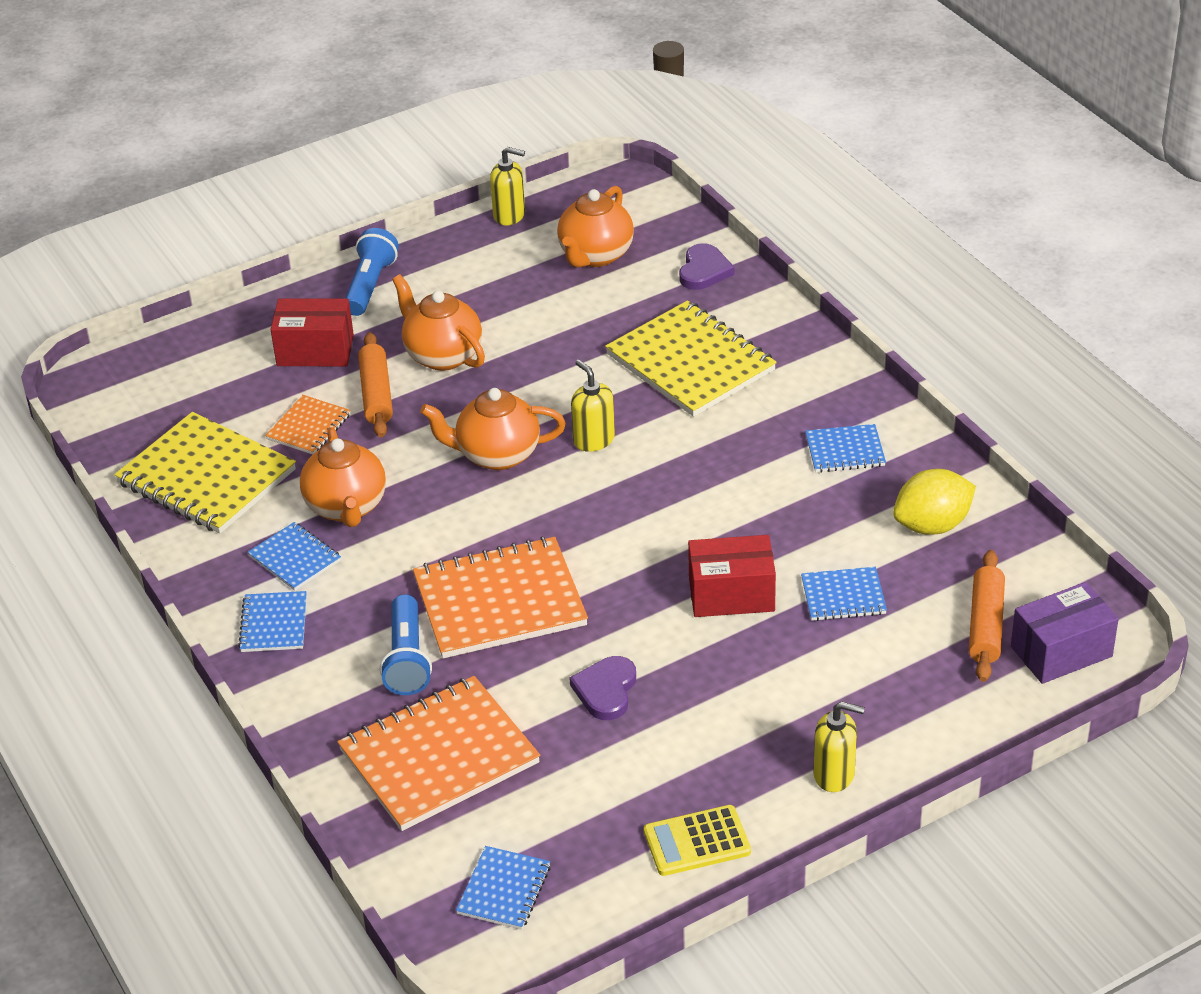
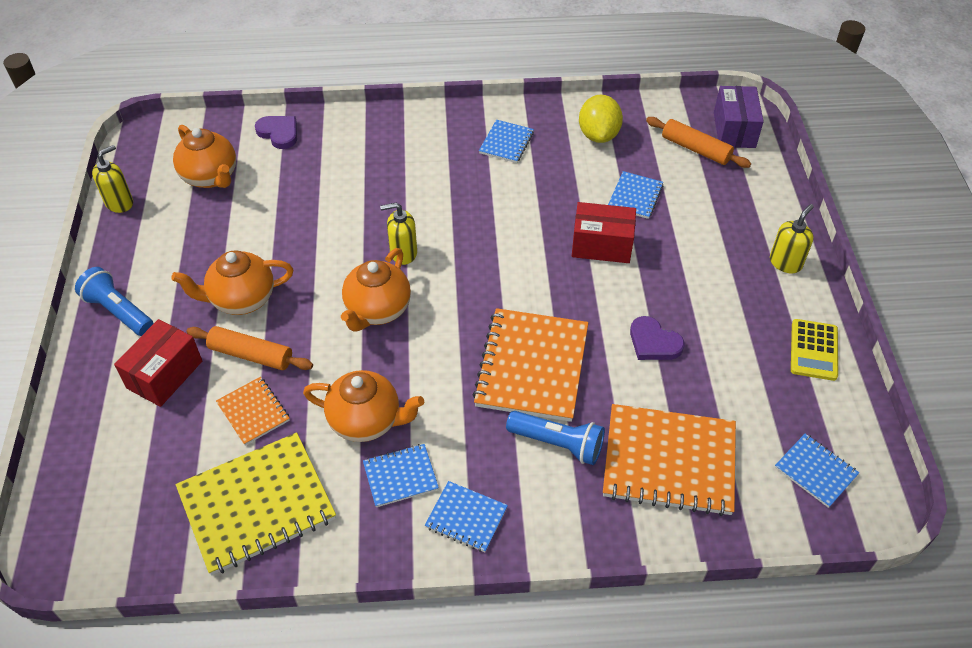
camera: 65 degrees left, 10 degrees up
(439, 757) = (669, 461): orange notebook -> orange notebook turned 75 degrees counterclockwise
(690, 362) = (365, 176): yellow notebook -> none
(731, 595) = (601, 245): red box -> red box turned 75 degrees clockwise

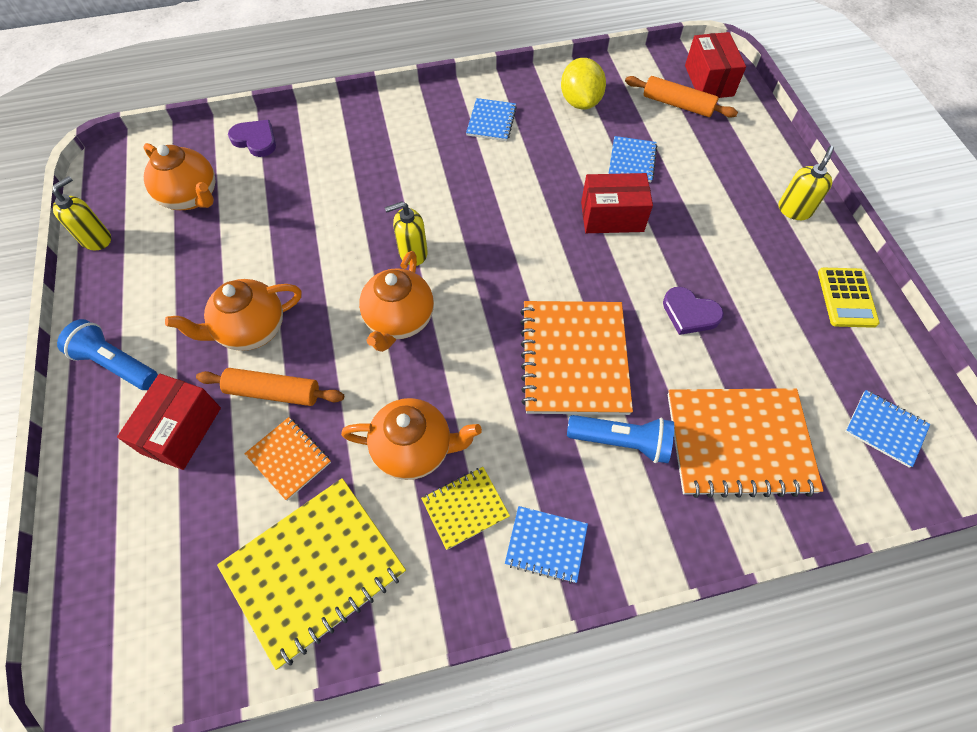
camera: 10 degrees left, 10 degrees up
(400, 476) = (465, 508): blue notebook -> yellow notebook
(734, 130) = (709, 80): purple box -> red box

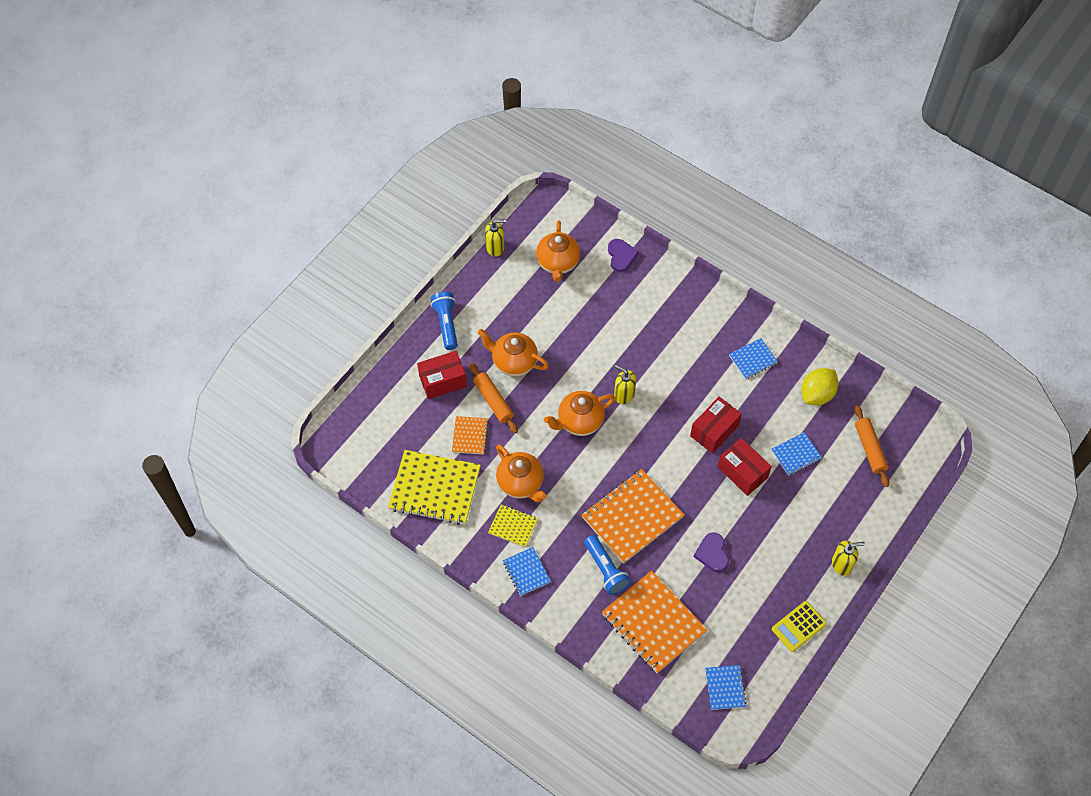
camera: 50 degrees right, 0 degrees up
(709, 80) = (911, 453): red box -> red box (714, 431)

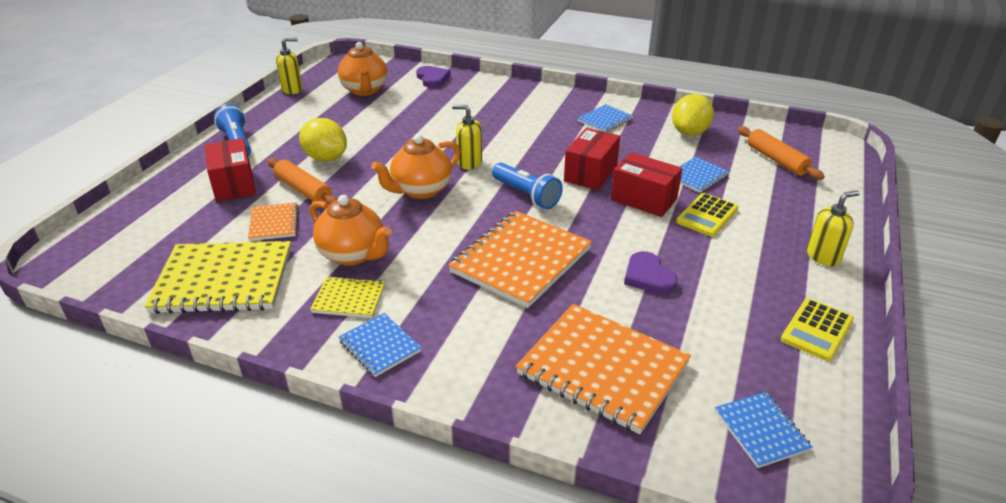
camera: 15 degrees left, 25 degrees down
(443, 381) = (234, 184): red box -> red box turned 75 degrees counterclockwise
(514, 362) = (326, 158): orange teapot -> yellow lemon
(606, 569) = (503, 320): blue flashlight -> blue flashlight (526, 195)
(781, 502) = (707, 215): none -> yellow calculator

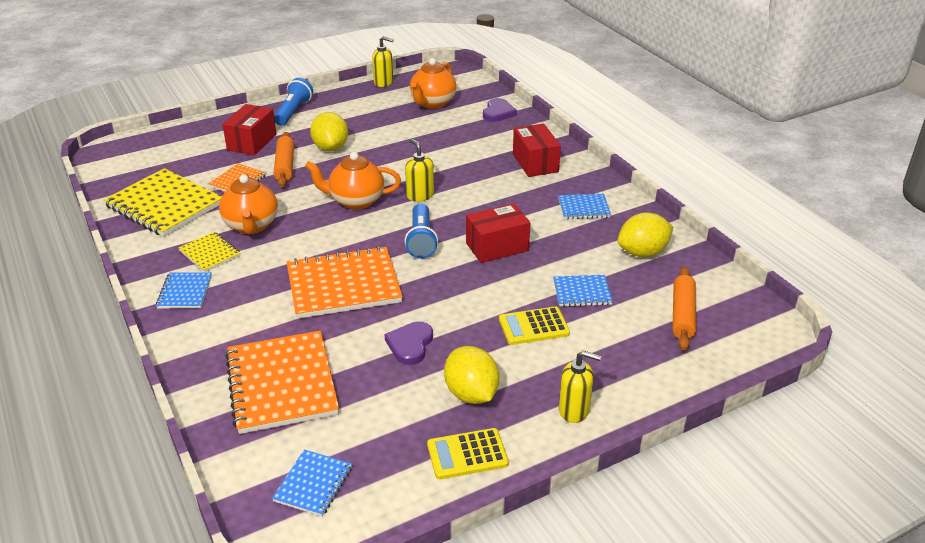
camera: 40 degrees right, 0 degrees up
(643, 199) = (504, 288): red box -> red box (535, 163)
(747, 286) = (471, 394): none -> yellow lemon

